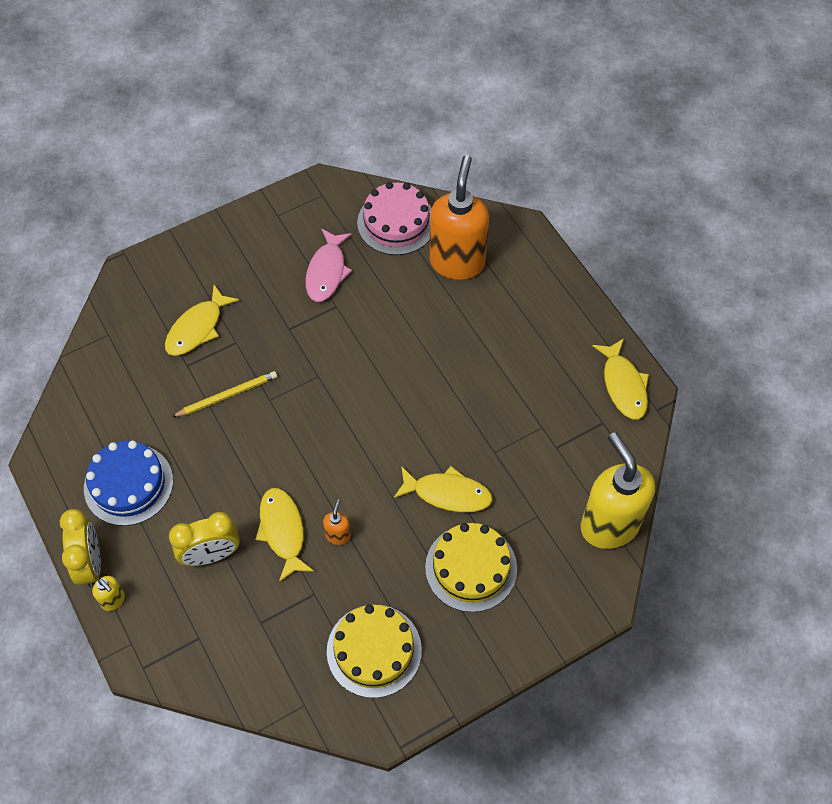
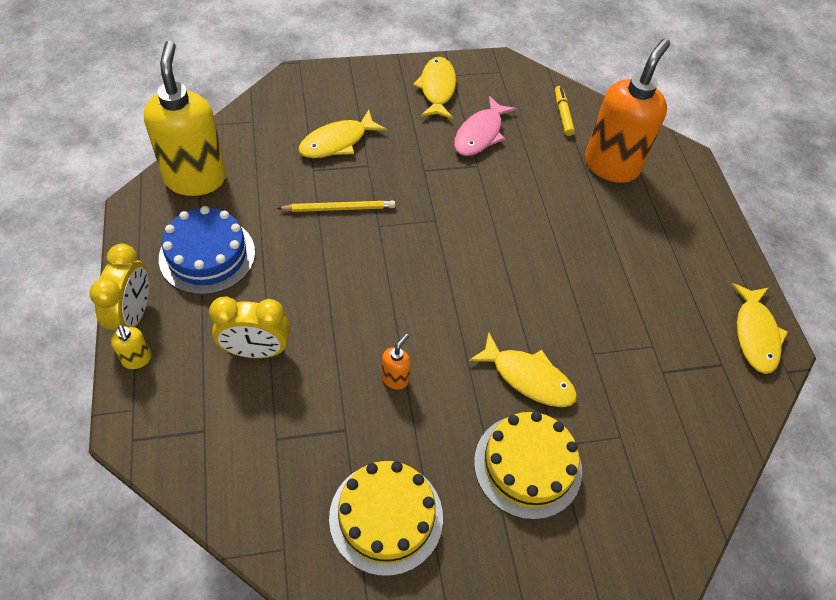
camera: 15 degrees right, 5 degrees down
(283, 531) = (339, 354): yellow fish -> yellow fish (437, 89)
(396, 222) = (563, 114): pink cake -> yellow marker
(609, 525) = (701, 476): yellow soap dispenser -> yellow soap dispenser (195, 178)

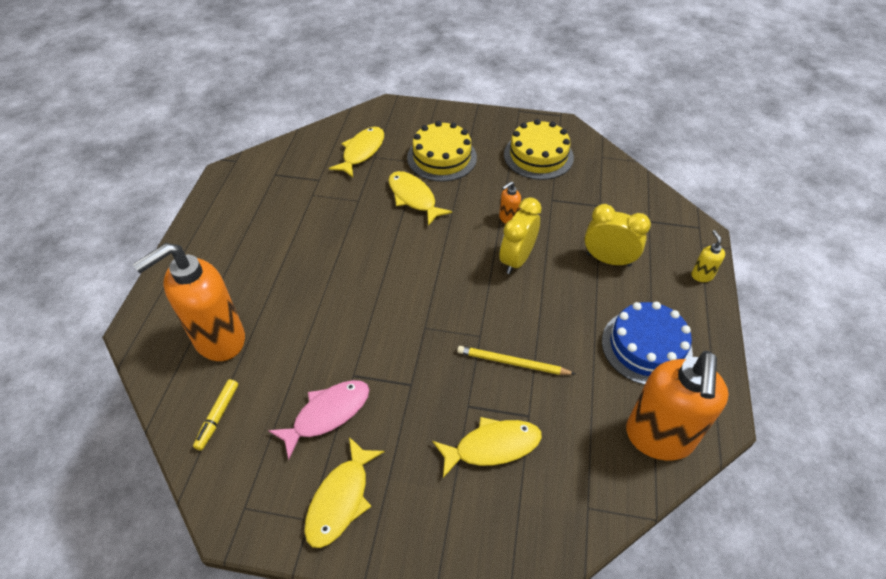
camera: 155 degrees left, 5 degrees down
(133, 316) = (709, 309): yellow clock -> yellow clock (517, 259)
(195, 178) = (658, 438): yellow soap dispenser -> orange soap dispenser
(755, 334) = (234, 184): yellow fish -> yellow fish (361, 152)

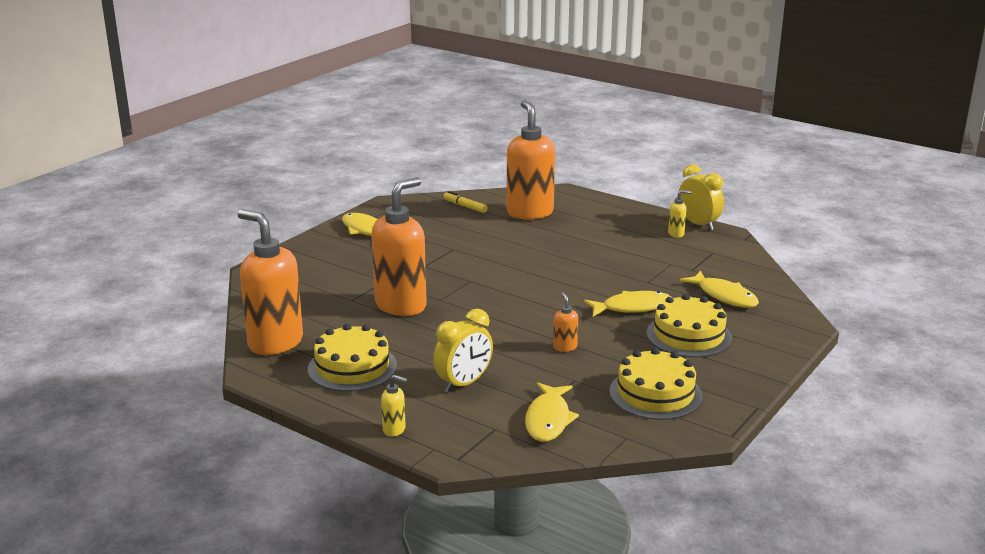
camera: 115 degrees right, 25 degrees down
(239, 205) = (676, 234): none -> yellow soap dispenser
(327, 414) = (430, 236): pink fish -> none
(492, 446) = (344, 281): yellow fish -> yellow fish (548, 419)
(512, 363) = (401, 305): yellow pencil -> orange soap dispenser
(517, 259) = (507, 337): yellow clock -> yellow clock (698, 224)
(646, 346) = (352, 367): blue cake -> yellow cake

